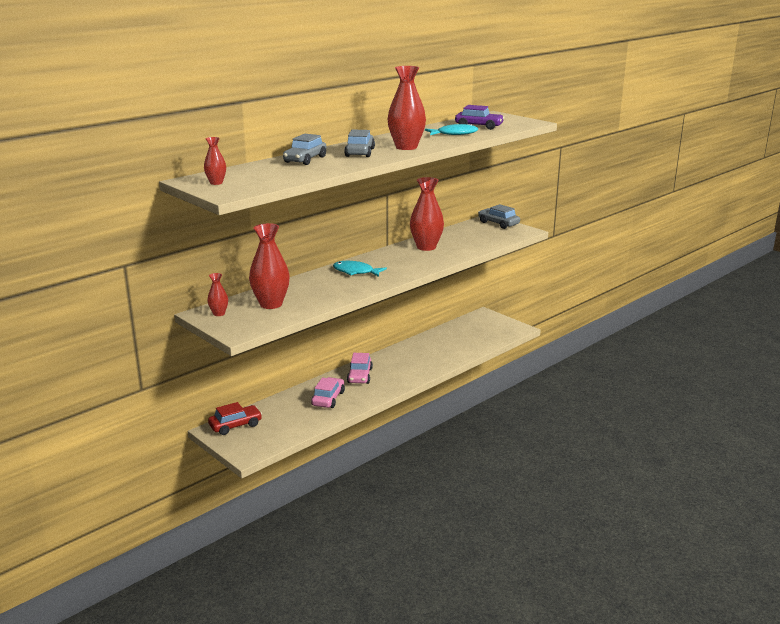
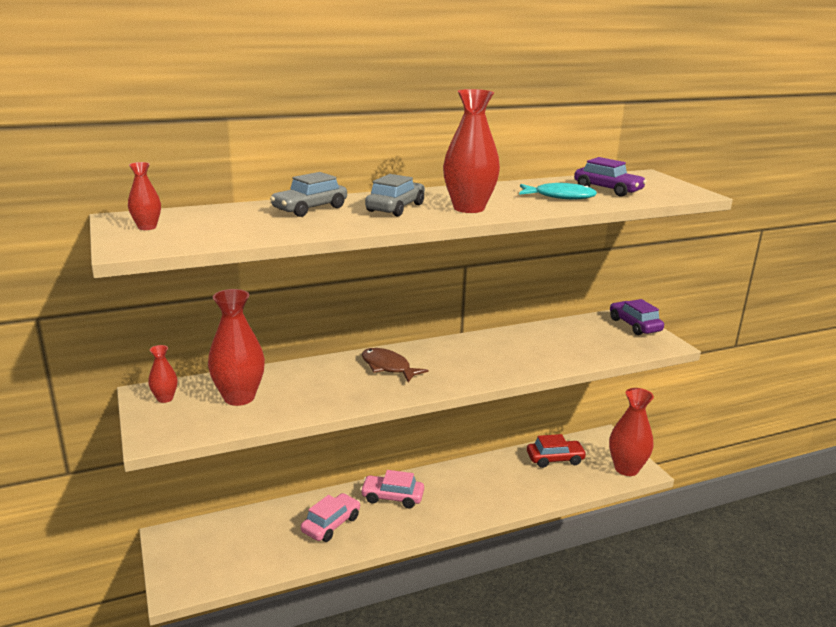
camera: 20 degrees right, 0 degrees up
(235, 425) = (196, 536): red car -> red car (555, 459)
(355, 272) = (388, 367): turquoise fish -> brown fish
(360, 376) = (392, 497): pink car -> pink car turned 75 degrees clockwise
(426, 247) = (510, 345): red vase -> red vase (626, 469)
(498, 223) = (634, 325): grey car -> purple car

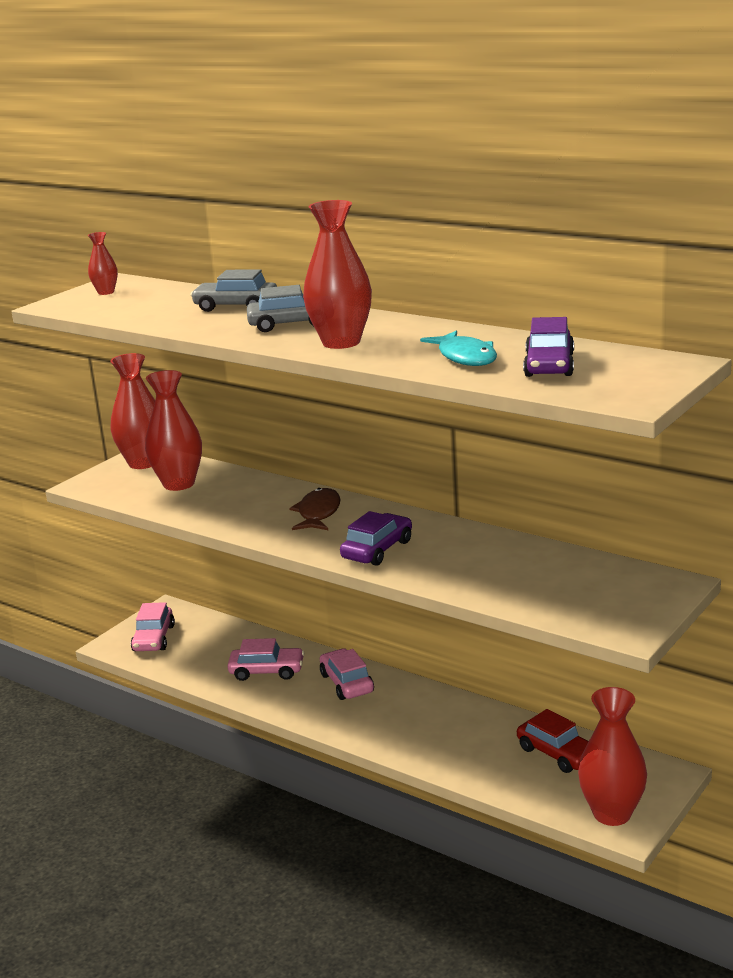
camera: 60 degrees right, 0 degrees up
(165, 398) = (143, 463): red vase -> red vase, size x1.99
(201, 561) = (154, 638): none -> pink car
(634, 325) = (654, 597): purple car -> purple car (377, 550)

